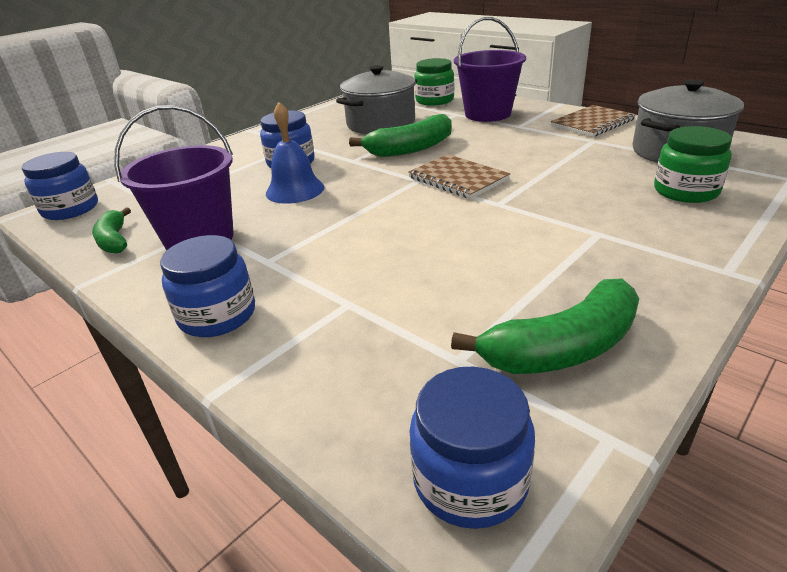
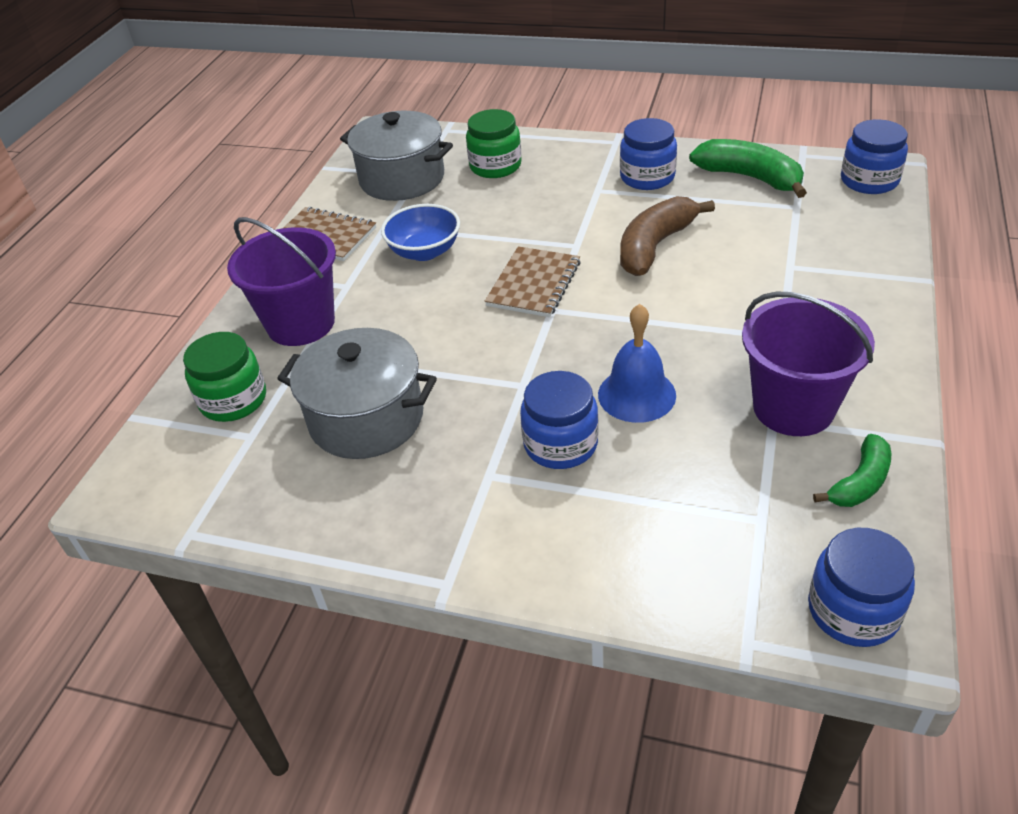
camera: 115 degrees left, 10 degrees up
(217, 315) = (870, 322): blue jar -> blue jar (647, 177)
(411, 149) = (461, 348): green banana -> none
(461, 238) = (654, 246): none -> brown banana
(542, 149) = (424, 251): none -> blue bowl

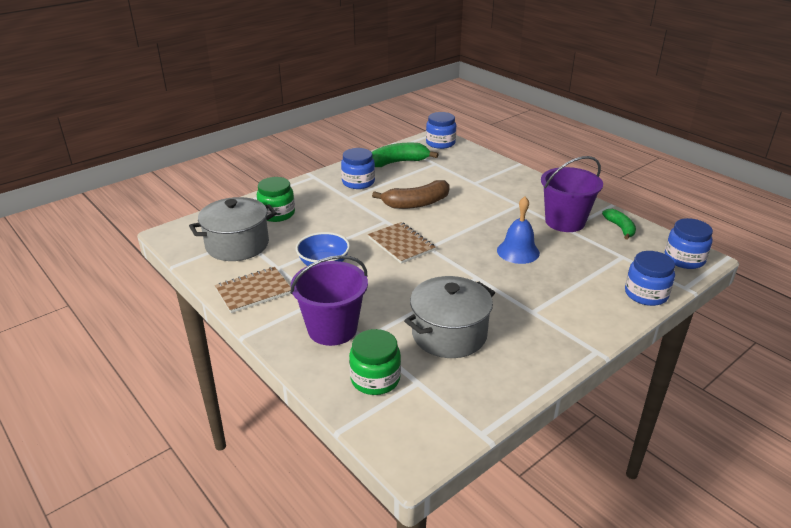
camera: 60 degrees left, 10 degrees down
(560, 444) = (531, 284): blue jar -> blue jar (646, 294)
(654, 246) = (416, 203): brown banana -> brown banana turned 90 degrees counterclockwise

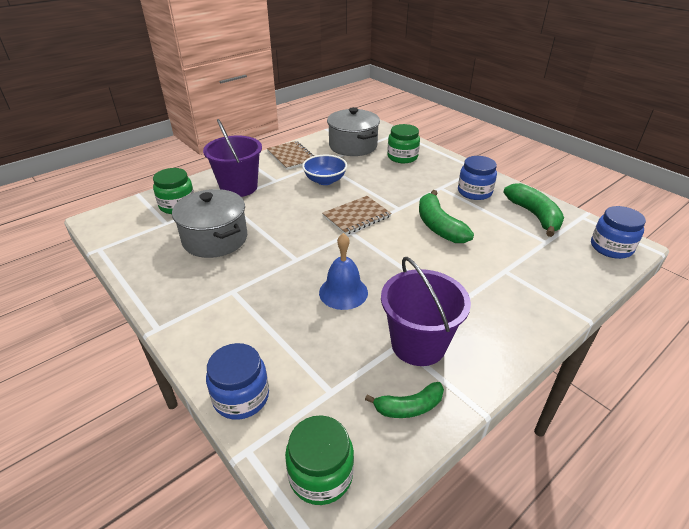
camera: 90 degrees right, 5 degrees up
(416, 203) = (438, 226): brown banana -> green banana
(684, 259) = (320, 474): blue jar -> green jar

